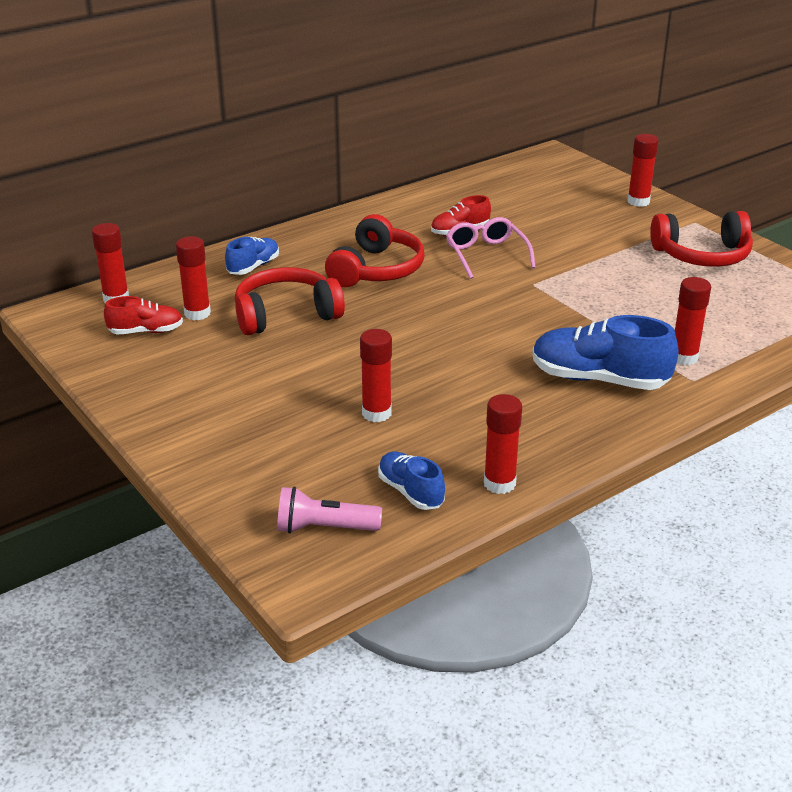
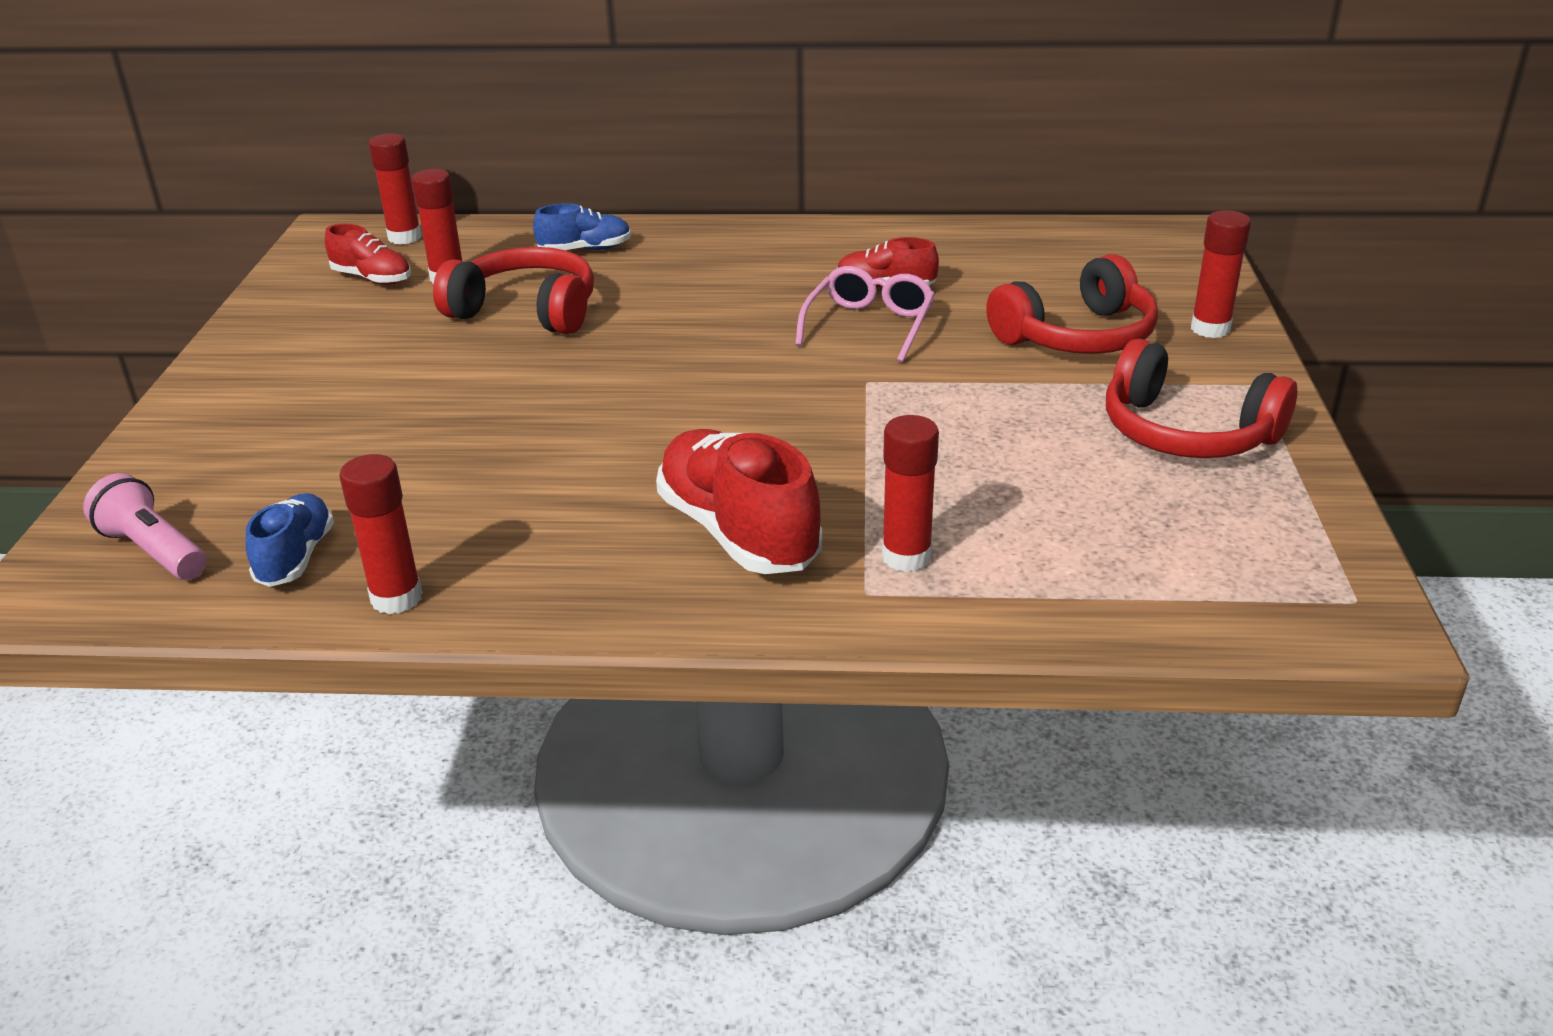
camera: 40 degrees right, 0 degrees up
(376, 413) = (421, 454): red glue stick -> none
(377, 270) = (708, 297): red headphones -> red headphones (1077, 336)
(599, 379) = (738, 532): blue shoe -> red shoe

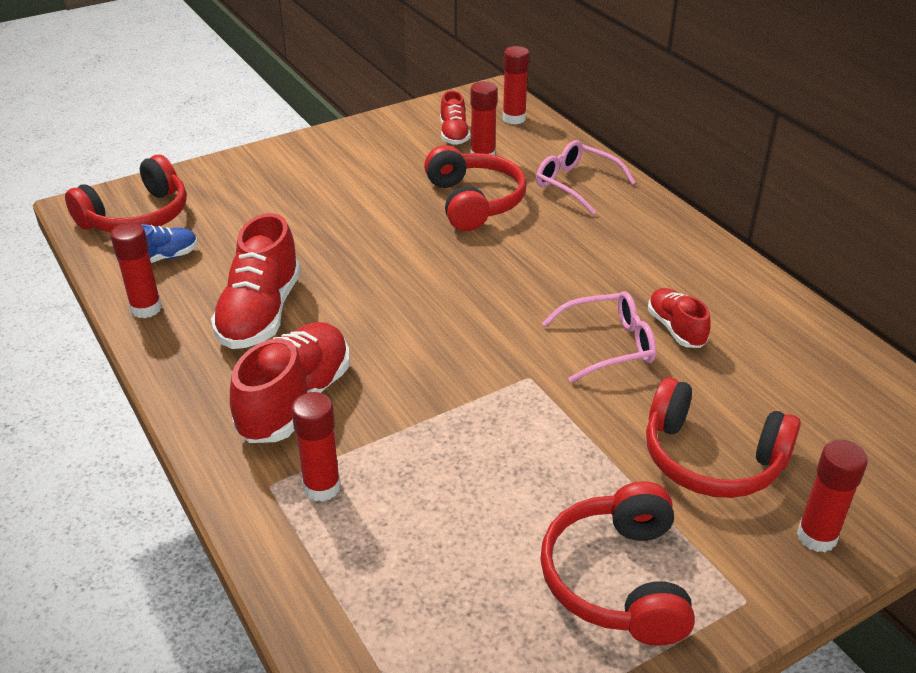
camera: 55 degrees right, 5 degrees up
(154, 551) = (137, 216): pink flashlight -> red headphones
(536, 510) = (260, 313): none -> red shoe
(585, 250) = (575, 184): blue shoe -> pink glasses

